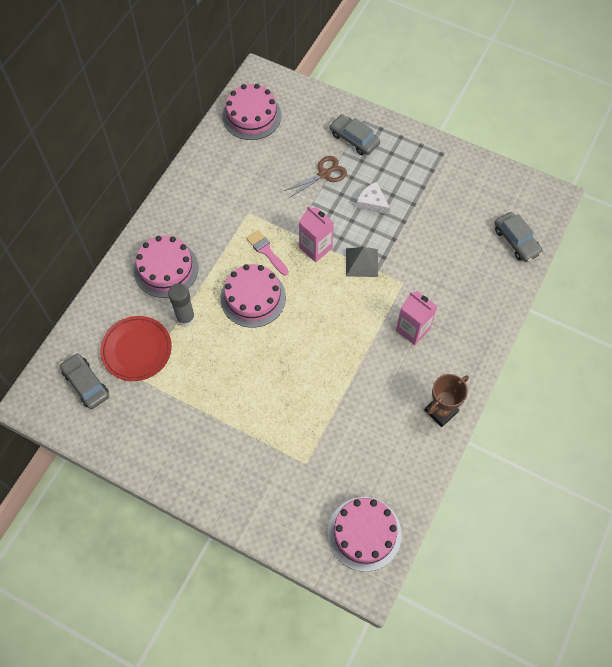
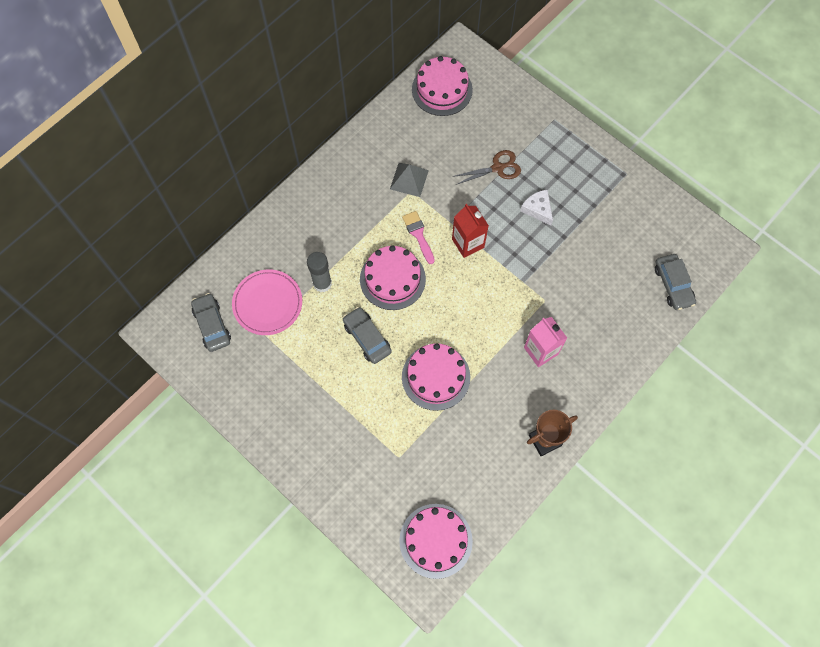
camera: 15 degrees right, 5 degrees up
(136, 350) = (267, 303): red plate -> pink plate
(166, 269) = (316, 229): pink cake -> pink cake (436, 377)
(315, 248) = (468, 243): pink carton -> red carton
(354, 139) = (538, 138): grey car -> grey car (367, 338)
(361, 262) = (509, 269): grey pyramid -> grey pyramid (409, 179)

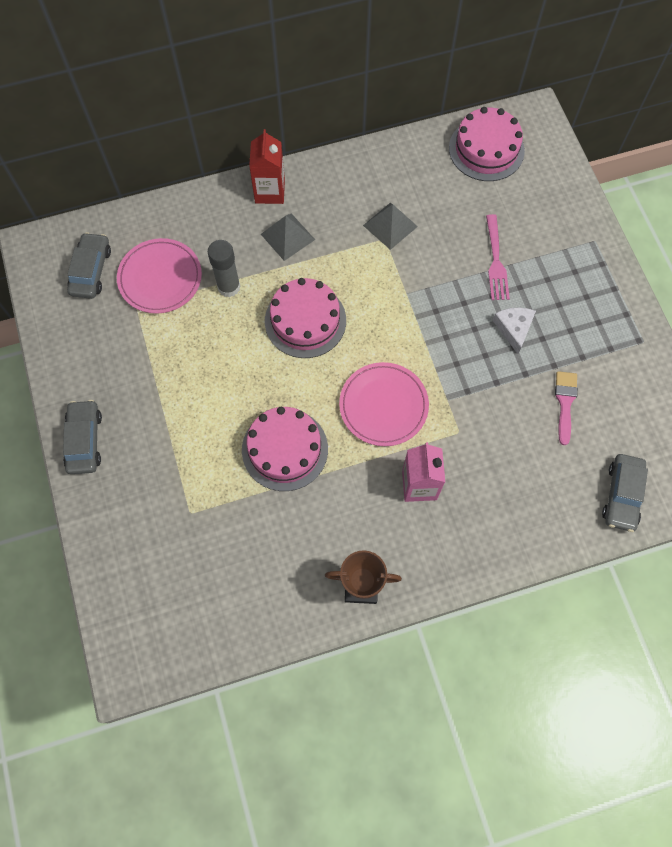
camera: 30 degrees right, 0 degrees up
(341, 225) = (287, 236): none -> grey pyramid
(367, 338) = (238, 368): grey car -> grey car (84, 440)
(418, 234) = (363, 288): pink brush -> pink brush (565, 402)
(436, 540) = (171, 626): pink cake -> none
(468, 243) = (411, 325): red carton -> red carton (270, 191)
(484, 310) = (383, 405): none -> pink plate
(497, 168) = (496, 262): brown scissors -> pink fork

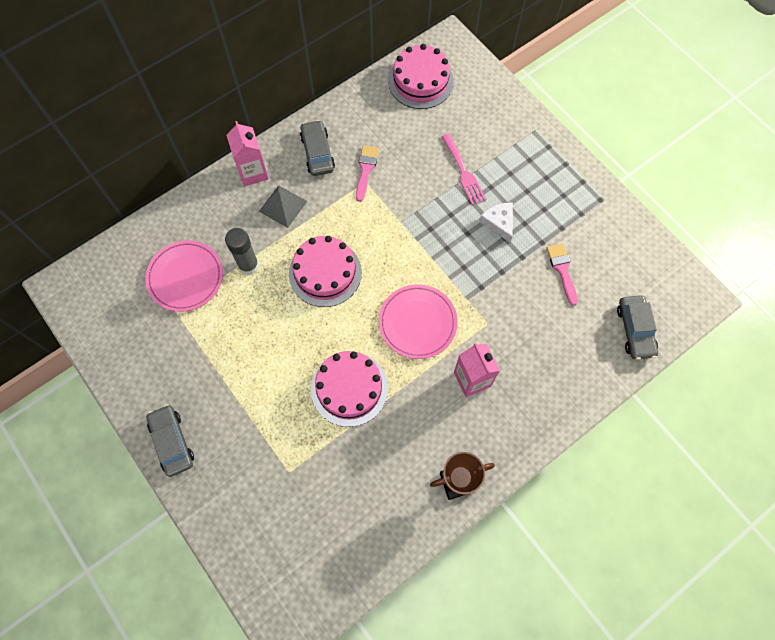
camera: 20 degrees left, 0 degrees up
(91, 271) = (121, 291): grey car -> grey car (317, 153)
(270, 191) = (253, 172): red carton -> pink carton
(390, 225) = (366, 169): grey pyramid -> pink brush

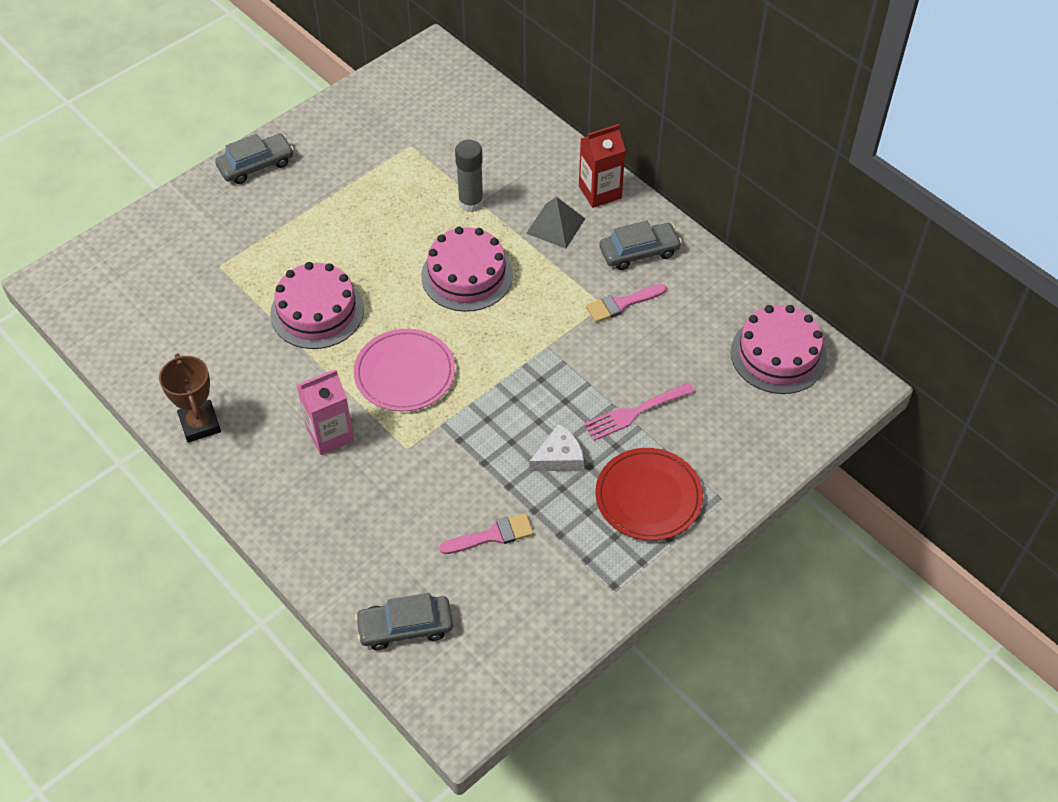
camera: 85 degrees right, 15 degrees down
(185, 277) = (451, 150): pink plate -> none
(253, 172) = (600, 192): pink carton -> red carton
(366, 169) = (622, 304): pink brush -> pink brush turned 150 degrees clockwise
(533, 172) = (648, 497): none -> red plate

